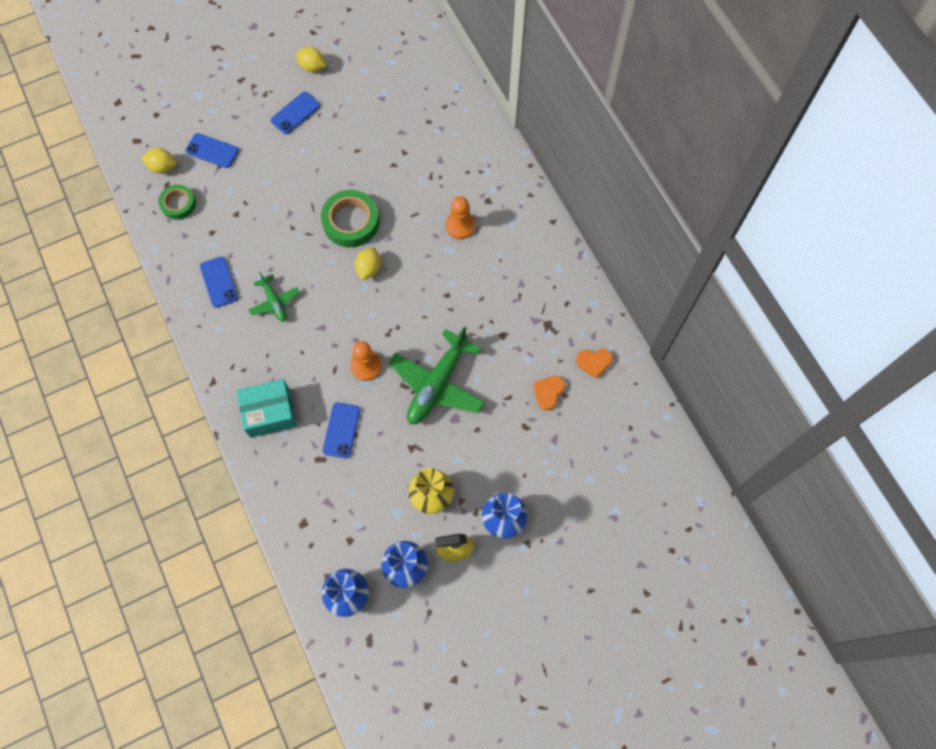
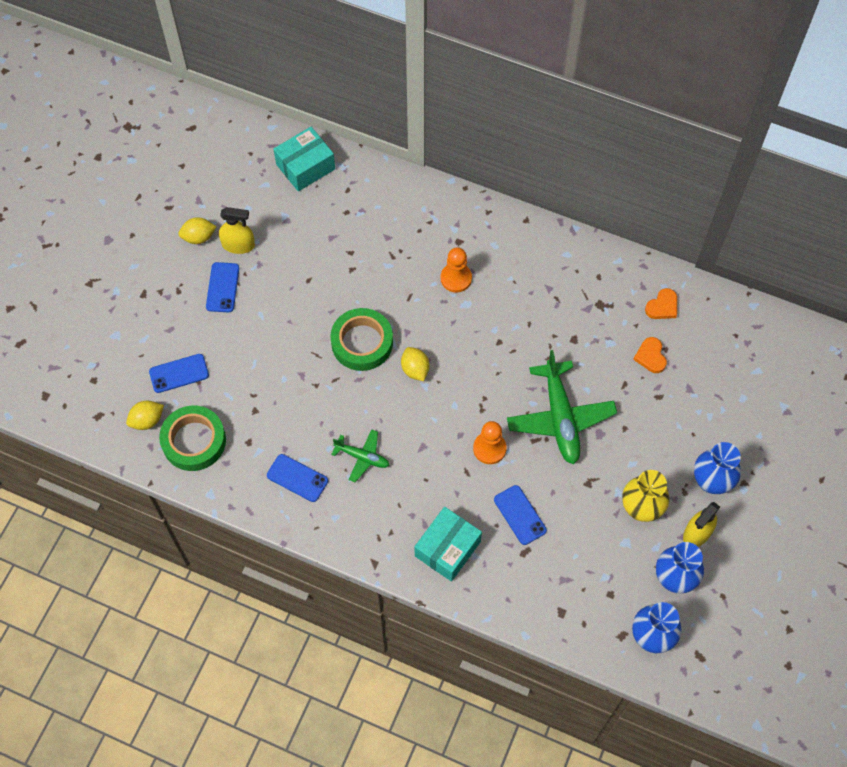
camera: 40 degrees left, 5 degrees down
(178, 204) = (194, 441): green tape -> green tape, size x1.62
(333, 91) = (238, 245): none -> yellow spray bottle
(431, 69) = (305, 167): none -> turquoise box

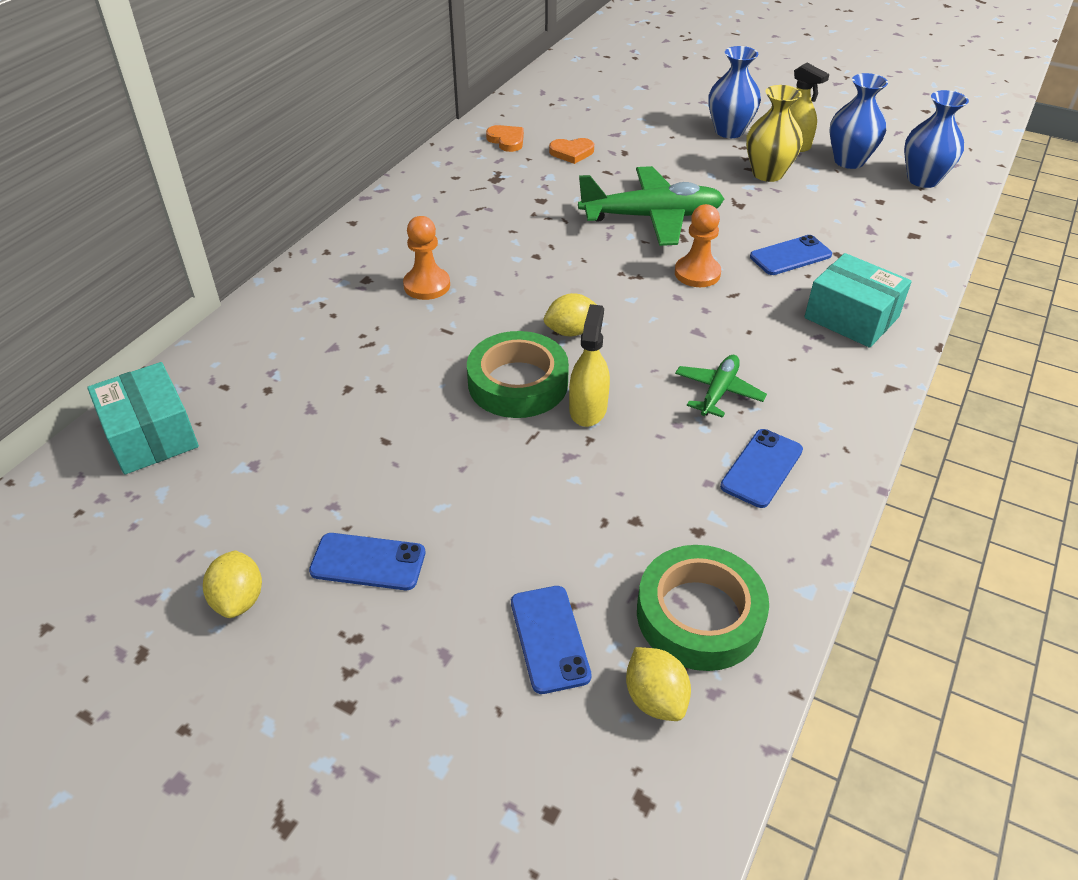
camera: 85 degrees left, 20 degrees down
(238, 245) = (280, 535): yellow spray bottle -> yellow spray bottle (588, 409)

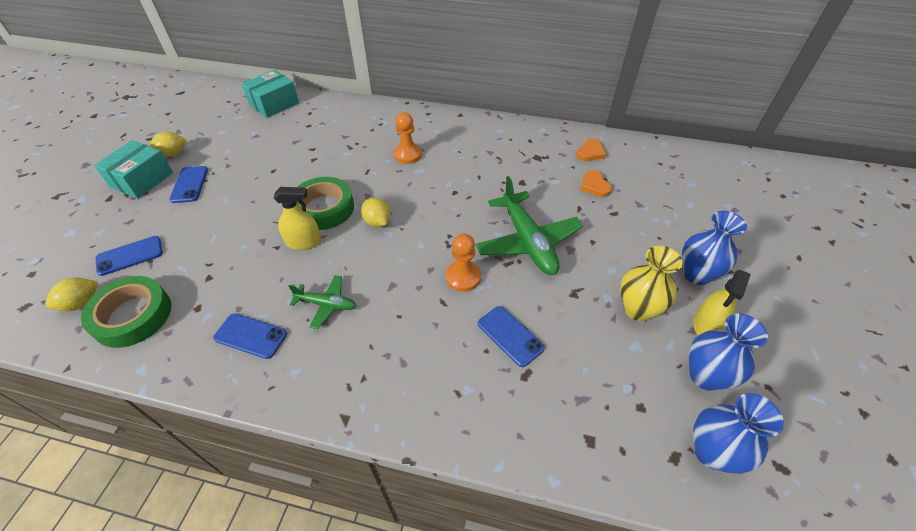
camera: 75 degrees right, 5 degrees up
(851, 317) = (434, 386): turquoise box -> turquoise box (142, 179)

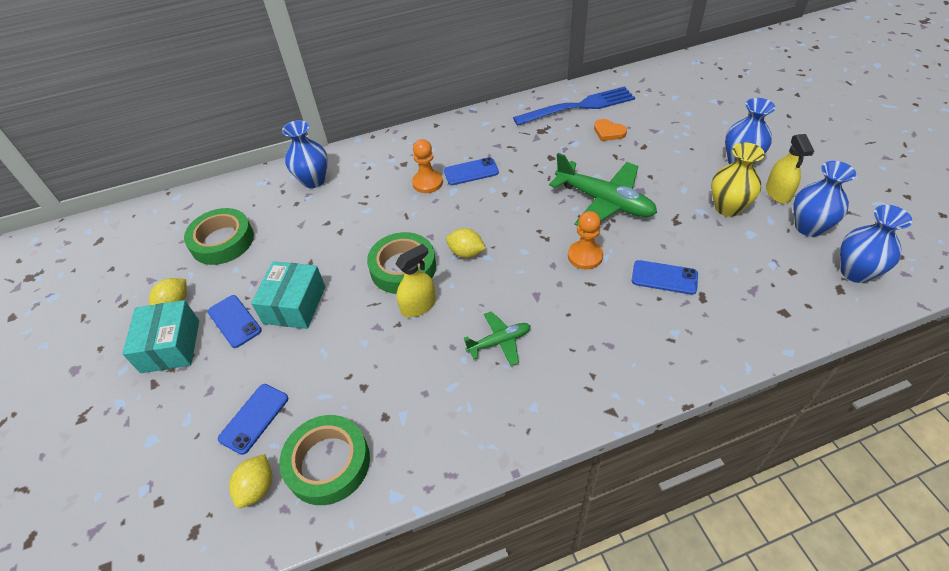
camera: 30 degrees left, 0 degrees up
(240, 128) = (222, 241): none -> green tape
(251, 336) = (463, 406): blue phone -> blue phone (471, 172)
(274, 104) = (231, 200): turquoise box -> turquoise box (295, 305)
(335, 115) = (313, 180): none -> blue vase
(590, 152) = (578, 107): orange heart -> blue fork

